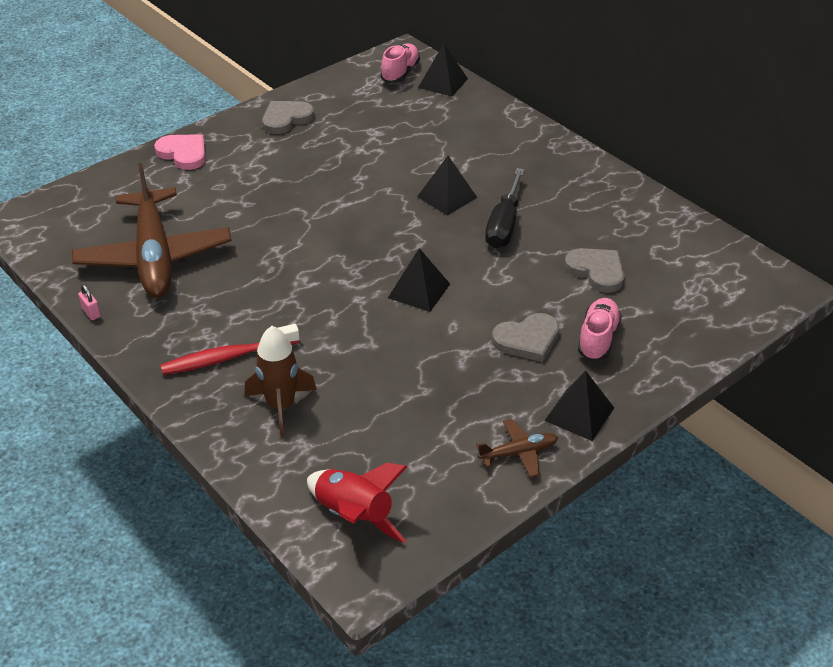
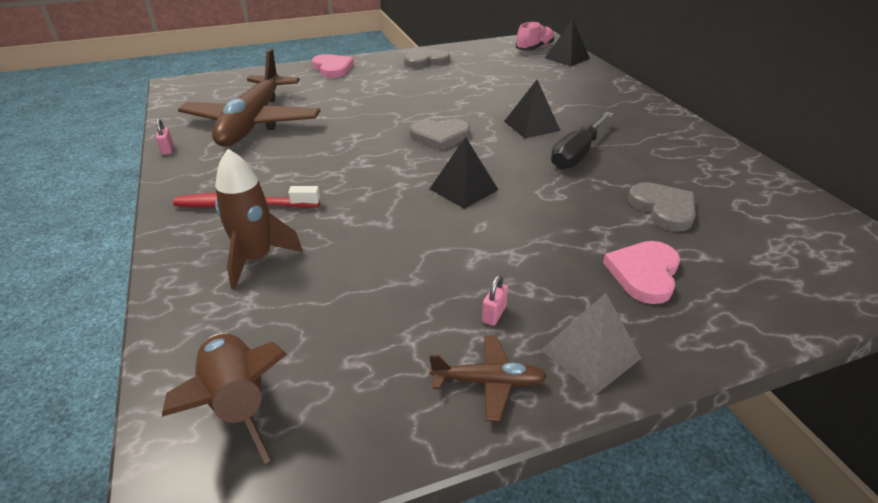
camera: 20 degrees right, 5 degrees down
(354, 515) = (237, 403): red rocket -> brown rocket
(499, 402) = (494, 314): none -> pink padlock
(527, 340) = (557, 256): grey heart -> grey heart (440, 136)
(579, 414) = (590, 354): black pyramid -> grey pyramid
(598, 339) = (644, 273): pink shoe -> pink heart

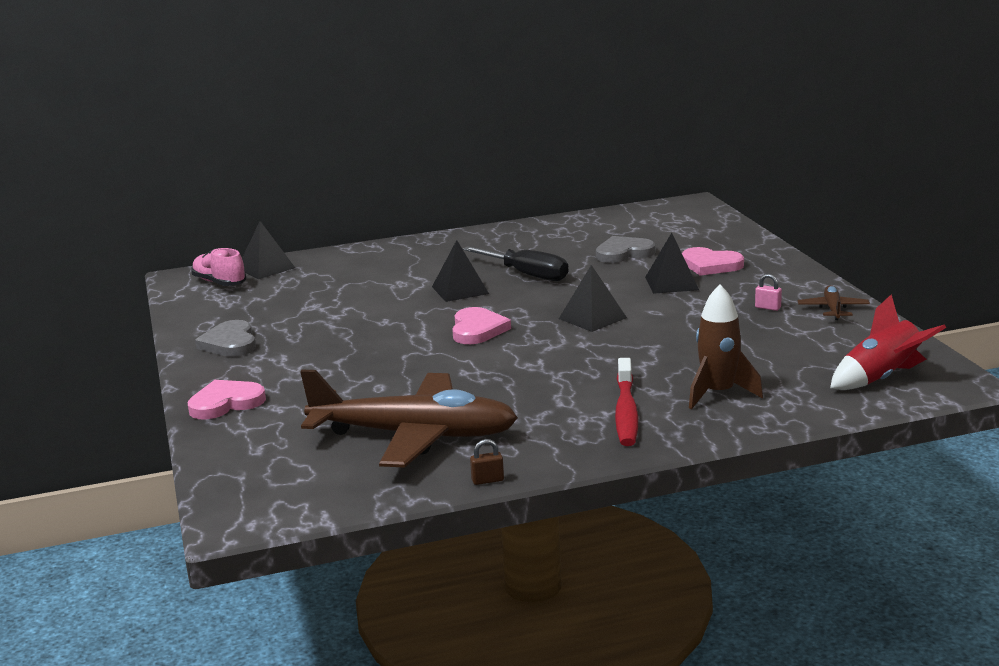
camera: 85 degrees left, 15 degrees down
(167, 150) = (487, 480): pink padlock -> brown padlock
(237, 403) = (882, 378): brown rocket -> red rocket
(440, 136) = (477, 330): grey heart -> pink heart
(570, 240) = (671, 283): none -> black pyramid
(590, 354) = (798, 283): grey pyramid -> none

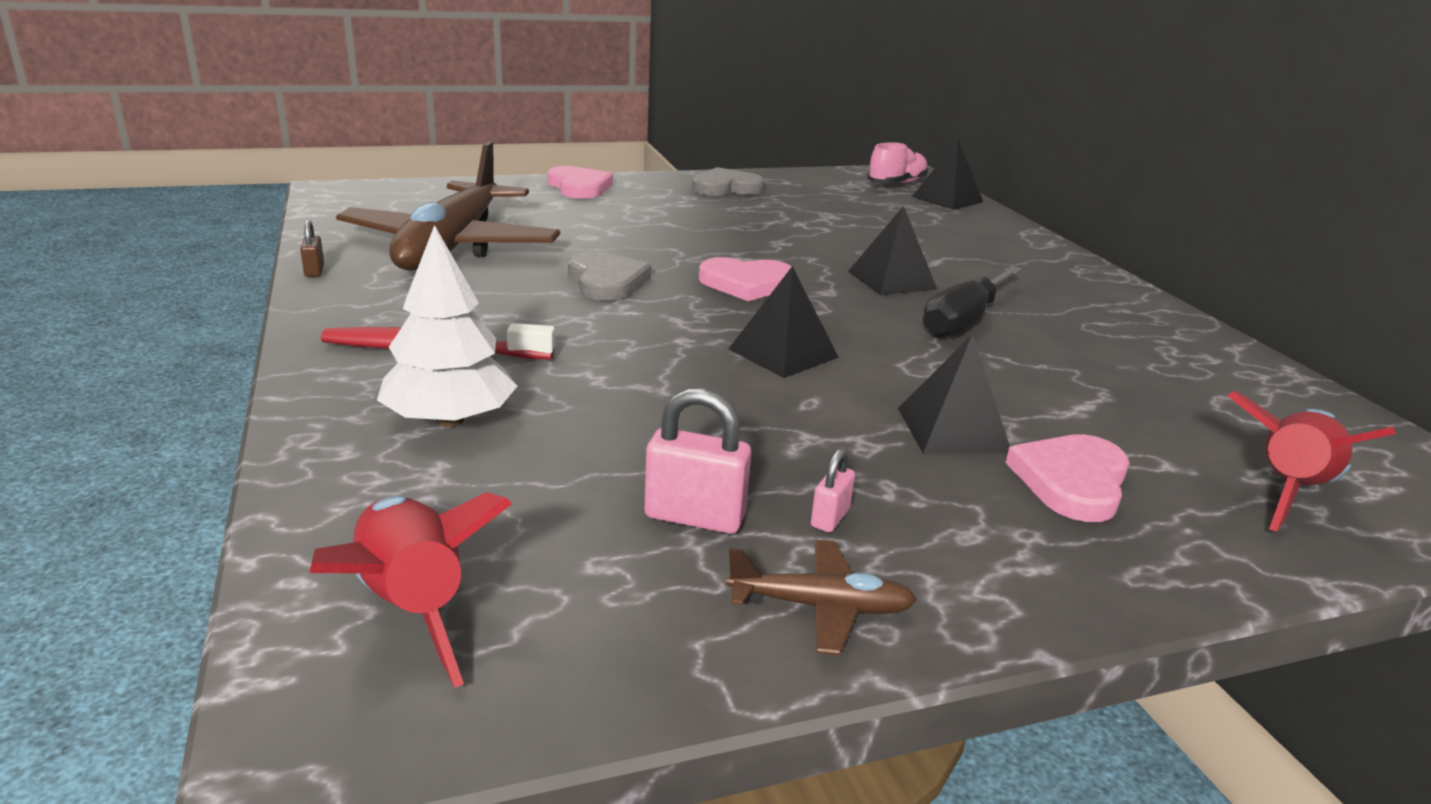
camera: 85 degrees right, 5 degrees up
(623, 253) = (1101, 400): grey heart -> grey heart (606, 281)
(698, 232) = (1287, 491): none -> red rocket
(718, 393) = (450, 420): brown rocket -> white tree
(782, 332) = (694, 517): none -> pink padlock

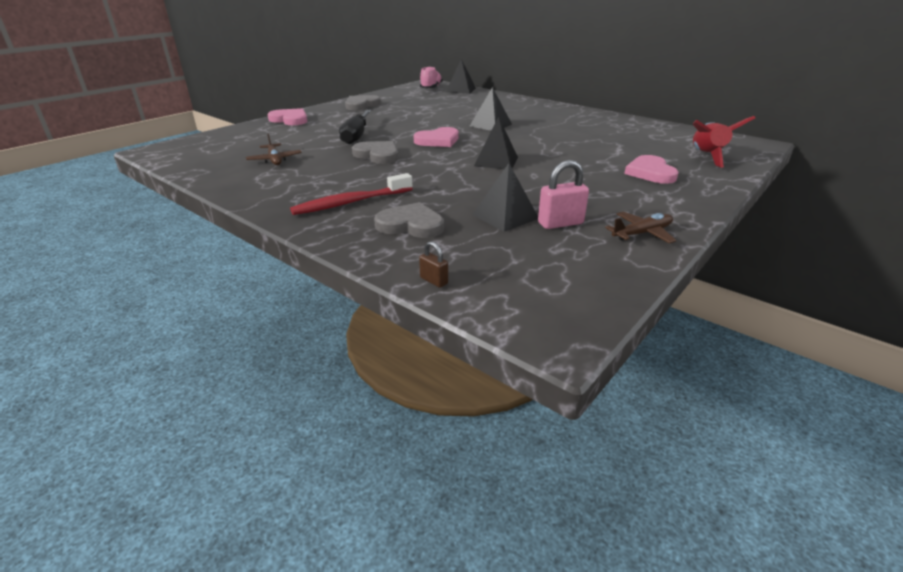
camera: 30 degrees left, 5 degrees up
(314, 271) = (222, 189): brown padlock -> brown padlock (434, 281)
(411, 607) = (517, 287): red rocket -> none
(450, 420) = (411, 225): white tree -> grey heart
(451, 246) = (275, 160): brown plane -> brown plane, size x0.42
(830, 518) = (602, 208): pink padlock -> none
(953, 430) = (593, 169): black pyramid -> black pyramid (505, 216)
(964, 320) = (539, 132): black screwdriver -> black screwdriver (356, 136)

